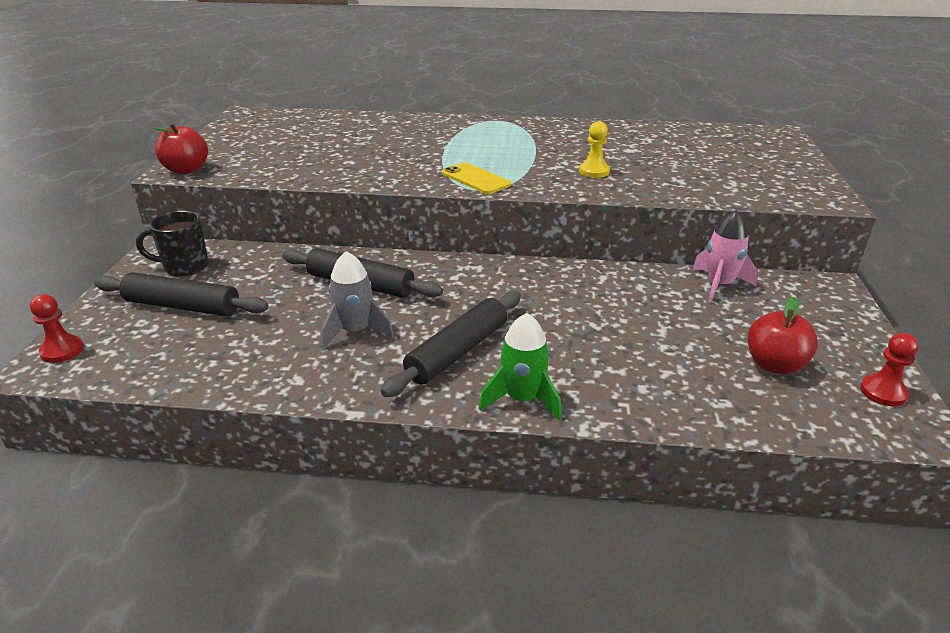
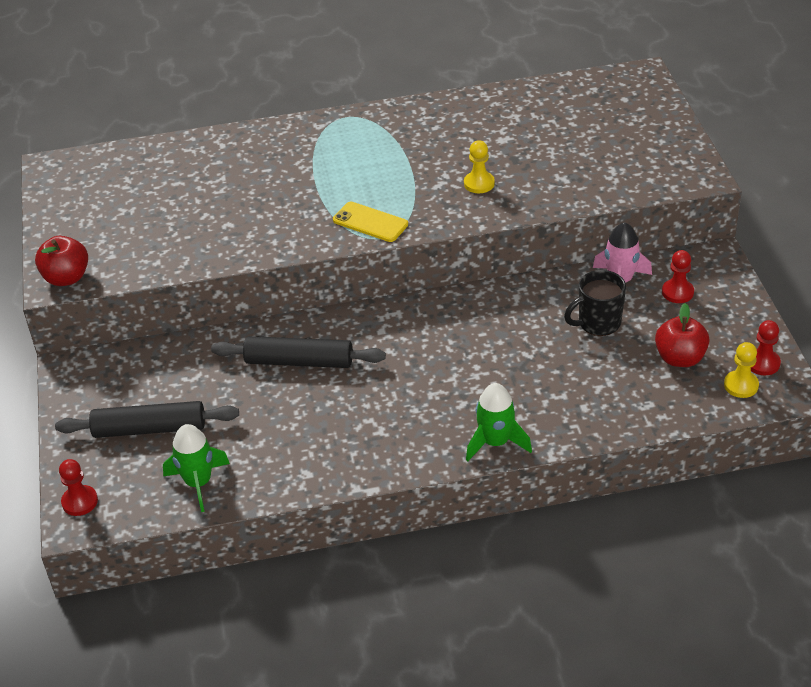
camera: 15 degrees left, 10 degrees up
(184, 266) = (113, 384): black mug -> black mug (598, 323)
(184, 362) = (198, 483): none -> green rocket
(355, 331) = (325, 414): grey rocket -> none
(457, 352) = (424, 412): black rolling pin -> none
(782, 306) = (677, 292): none -> red pawn
(851, 409) = (741, 385): none -> yellow pawn

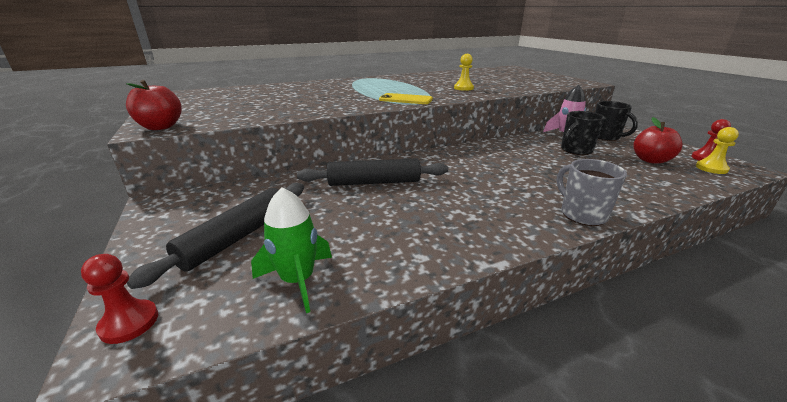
camera: 15 degrees left, 15 degrees down
(150, 429) = (237, 237): black rolling pin -> black rolling pin turned 45 degrees counterclockwise
(495, 442) = (582, 214): green rocket -> grey mug
(677, 292) = (605, 137): red pawn -> black mug

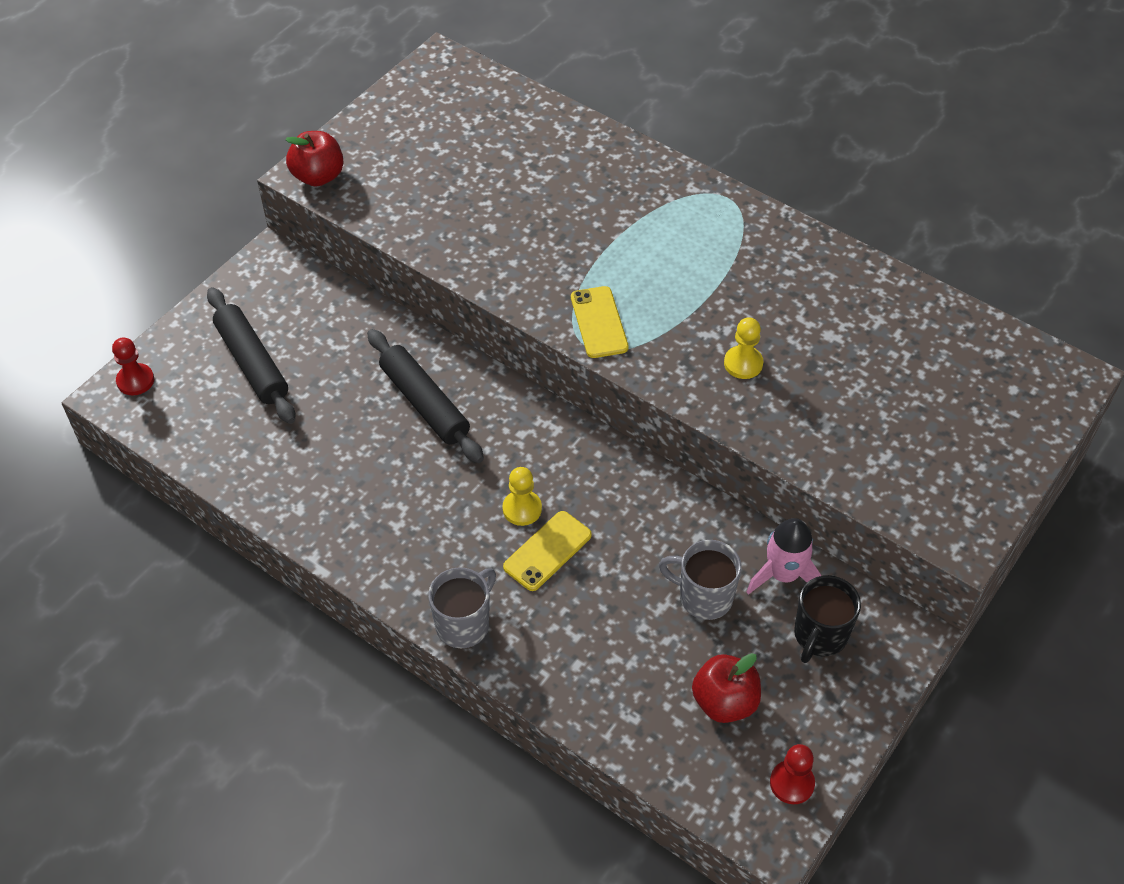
camera: 60 degrees right, 25 degrees up
(237, 237) = (252, 363): black rolling pin -> black rolling pin turned 60 degrees clockwise
(298, 280) = (222, 442): green rocket -> none
(526, 176) = (547, 551): none -> yellow phone
(575, 150) = (703, 597): black mug -> grey mug
(711, 168) = (739, 783): yellow pawn -> yellow pawn (522, 509)

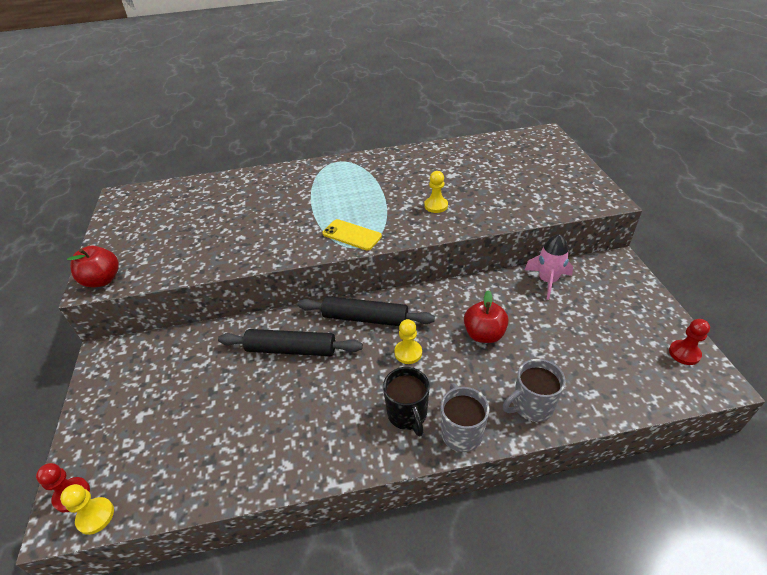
camera: 45 degrees left, 10 degrees down
(135, 414) = (95, 516): none -> yellow pawn
(252, 363) = (155, 414): black rolling pin -> black rolling pin (365, 318)
(547, 551) = (447, 359): yellow phone -> none
(703, 597) = (536, 316): grey mug -> grey mug (531, 406)
(724, 702) = (611, 348): red apple -> red apple (484, 334)
(819, 636) = (595, 290): black mug -> black mug (407, 414)

